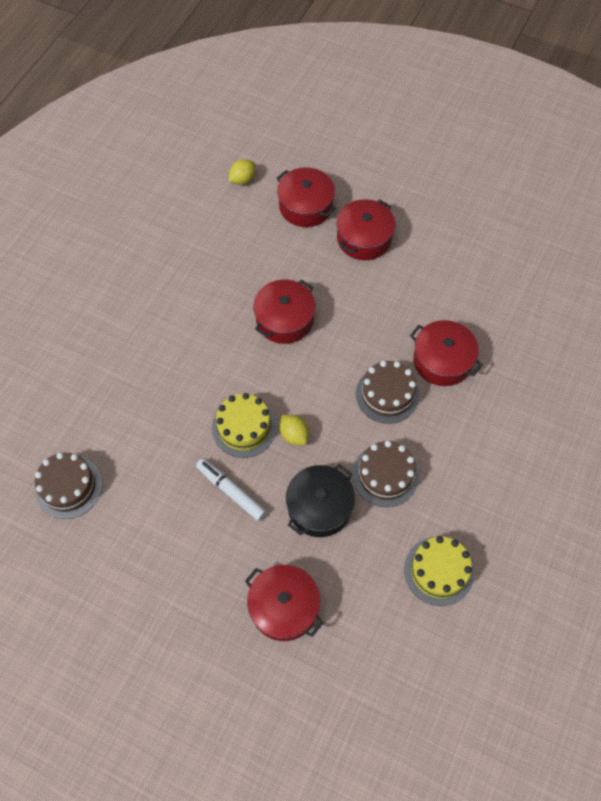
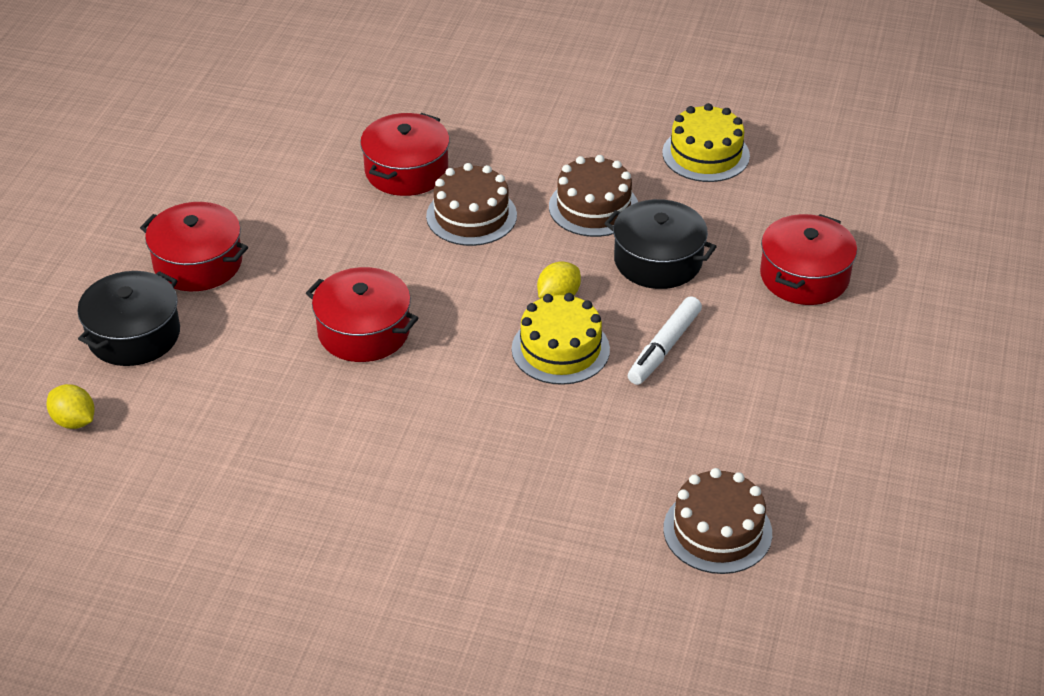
camera: 100 degrees left, 20 degrees down
(305, 206) = (134, 335): red pot -> black pot

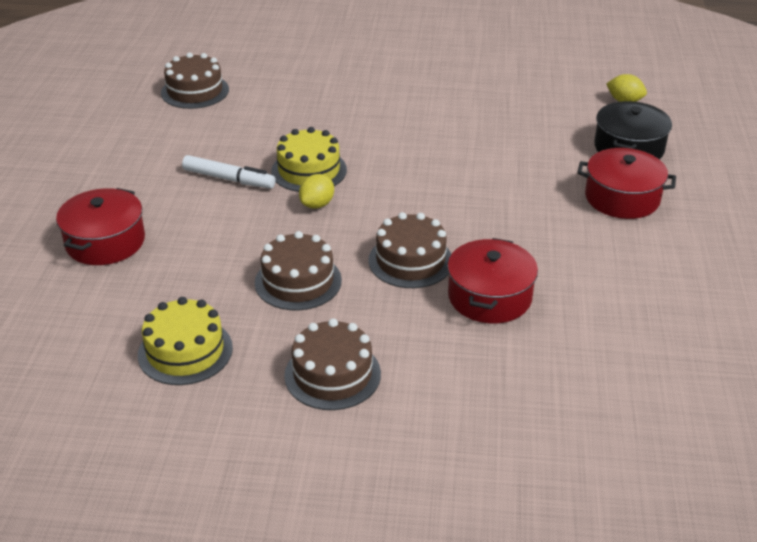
camera: 170 degrees right, 5 degrees down
(363, 331) = (462, 167): red pot -> none
(574, 122) = (332, 374): none -> brown cake
(658, 260) = (235, 241): black pot -> none
(664, 348) = (229, 179): white marker -> white marker turned 90 degrees clockwise

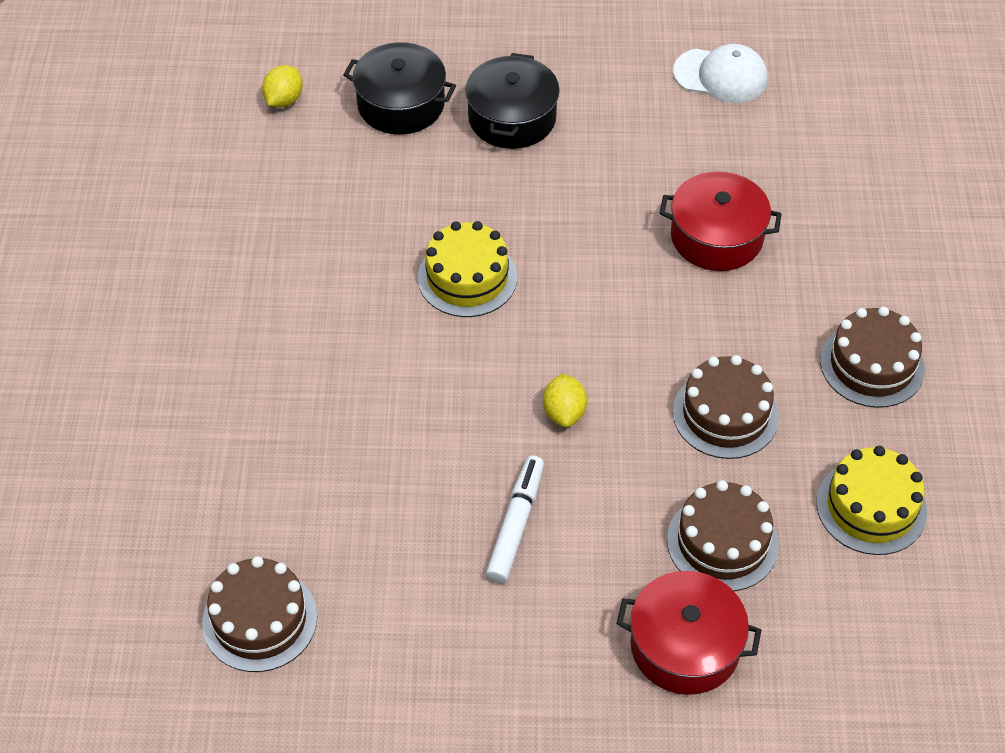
camera: 95 degrees left, 15 degrees up
(309, 170) = (484, 431): yellow cake -> yellow cake (467, 277)
(317, 204) = (564, 413): yellow lemon -> yellow lemon turned 60 degrees clockwise
(410, 261) = (666, 309): brown cake -> brown cake (722, 542)
(622, 198) = (512, 118): red pot -> black pot
(701, 321) = (720, 76): none -> white cap

